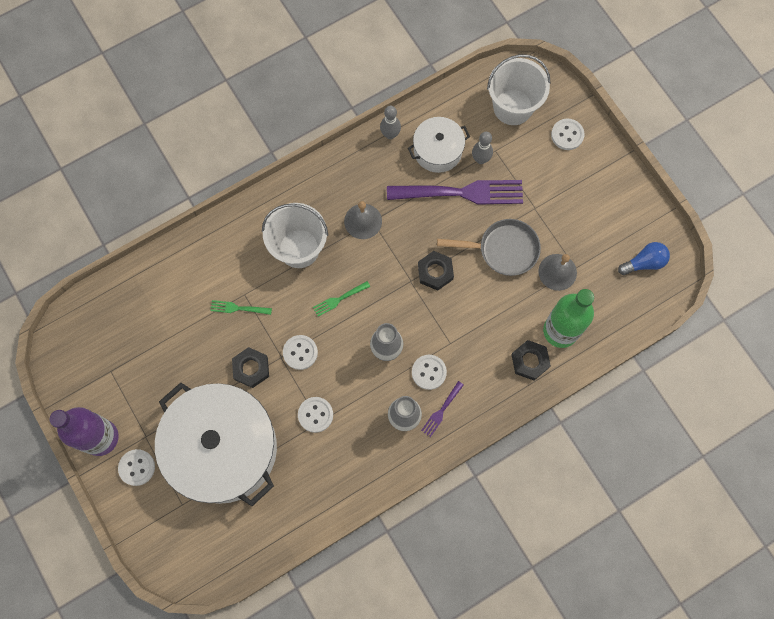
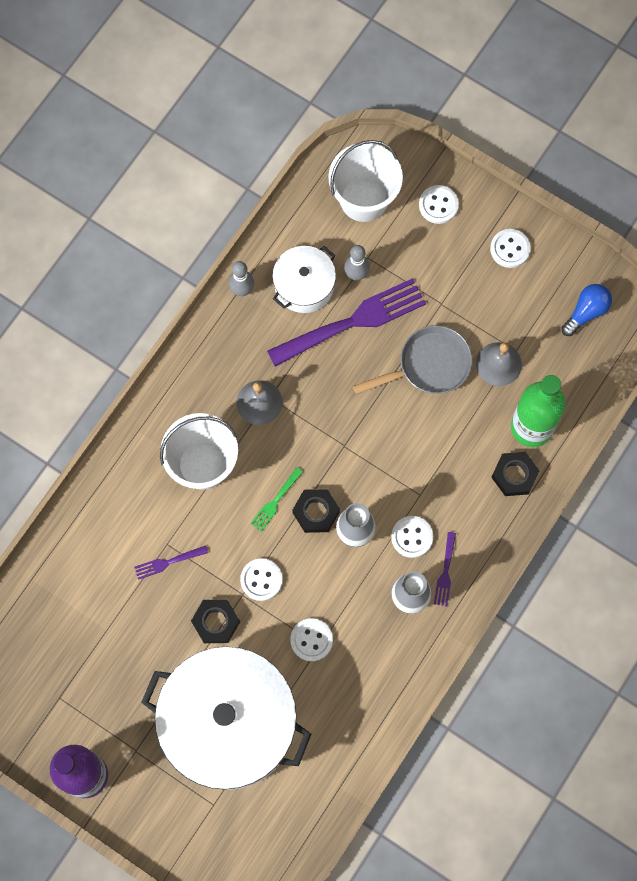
camera: 25 degrees left, 0 degrees up
(137, 467) = (143, 788): white button -> white button (510, 249)
(238, 308) = (168, 562): green fork -> purple fork
(435, 272) = (366, 423): black nut -> black nut (316, 512)

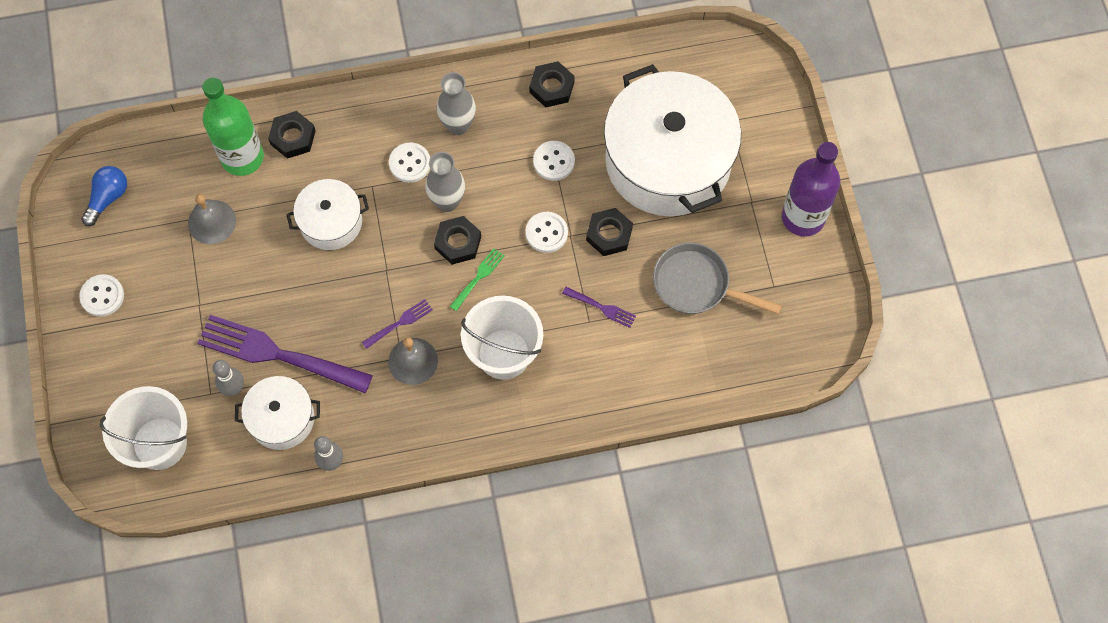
camera: 135 degrees left, 5 degrees down
(275, 501) = (478, 277): green fork -> green fork turned 45 degrees counterclockwise
(373, 699) = (552, 87): none -> black nut
(419, 442) = (331, 222): none -> white pot
(428, 365) = (261, 268): grey pan -> grey pan (697, 285)
(438, 205) = (111, 382): white button -> none
(445, 572) = (413, 120): purple fork -> purple fork (400, 323)
(586, 312) = (108, 198): blue light bulb -> blue light bulb turned 120 degrees clockwise

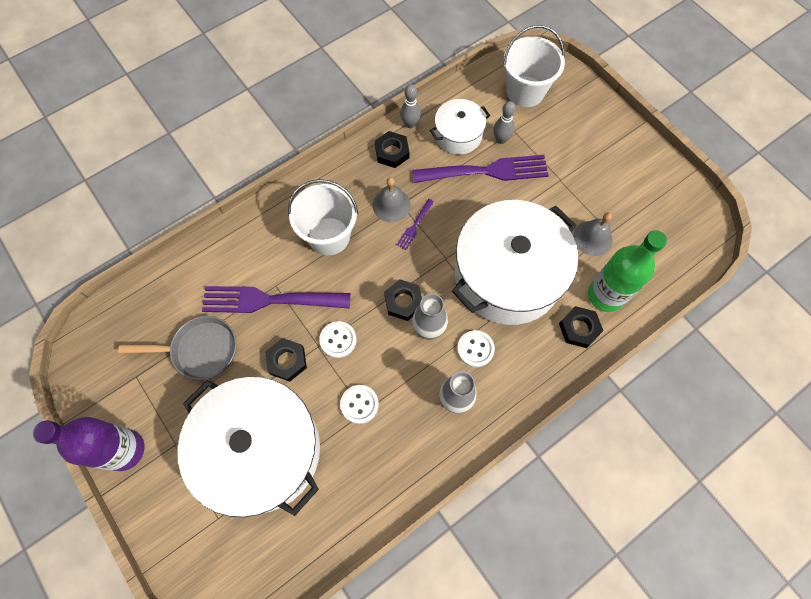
camera: 155 degrees right, 0 degrees up
(102, 296) = (628, 158): white button -> none
(108, 198) = (677, 222): blue light bulb -> none
(331, 222) = (507, 275): white pot -> white pot, size x2.04
(478, 277) = (374, 282): green fork -> none
(552, 87) = (393, 475): black nut -> black nut (392, 152)
(601, 307) = (270, 300): purple fork -> purple fork, size x2.30

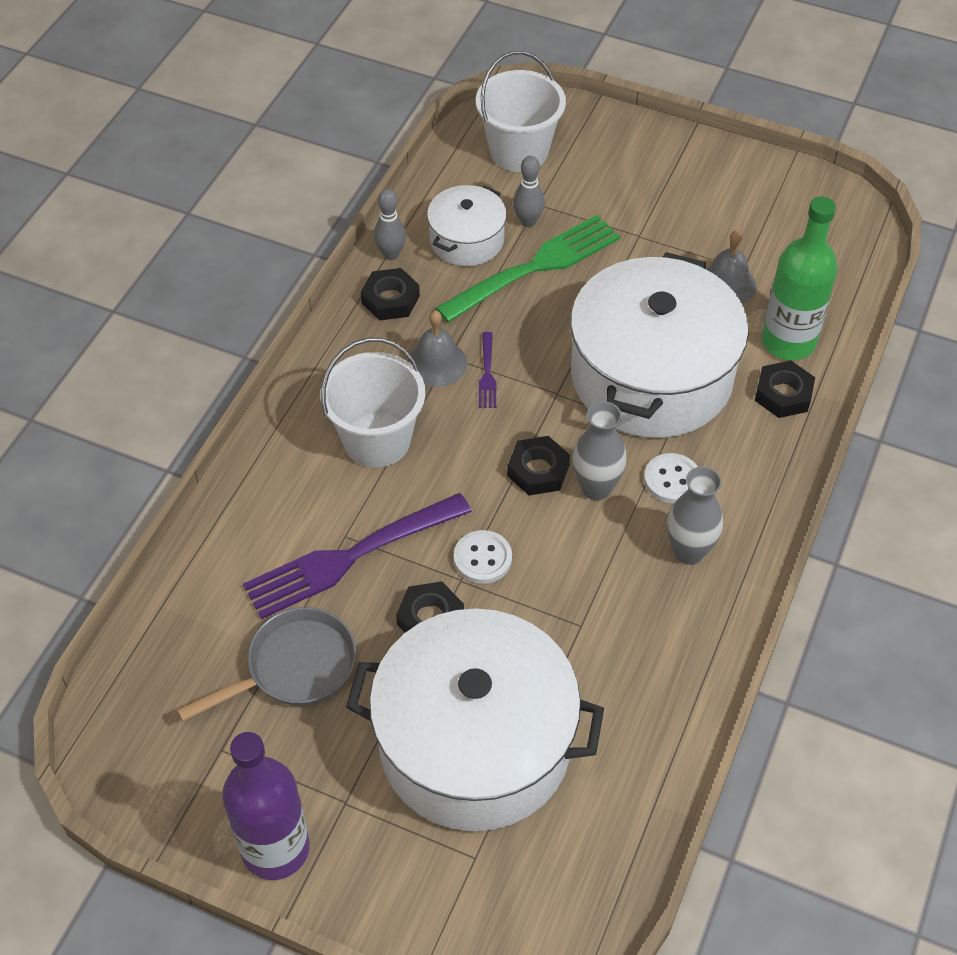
camera: 30 degrees left, 15 degrees down
(359, 404) = (568, 620): white button -> none
(486, 171) = (535, 267): purple fork -> green fork

